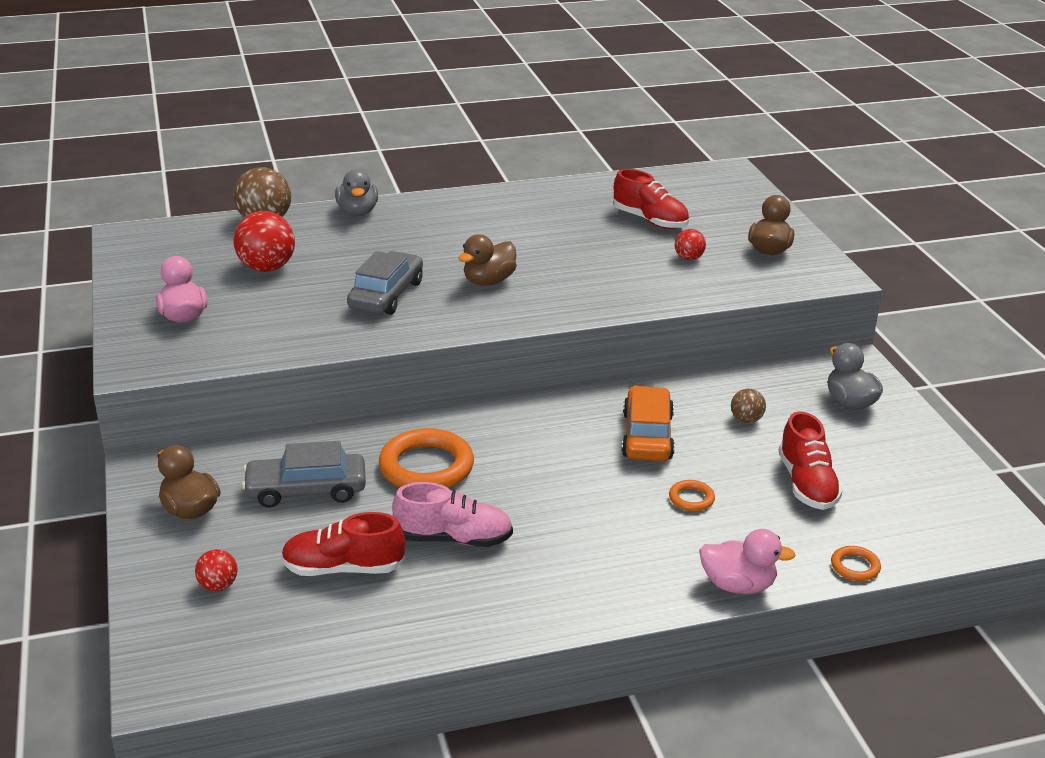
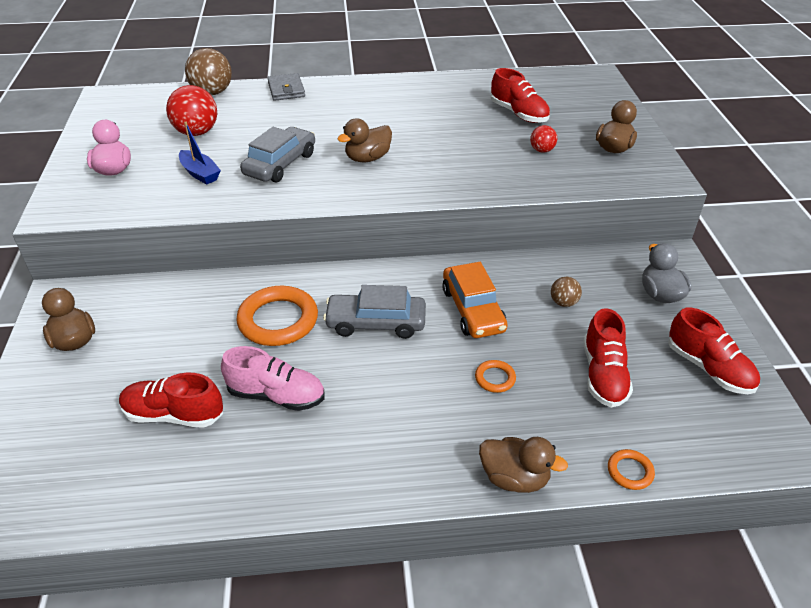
camera: 10 degrees right, 10 degrees up
(218, 585) = (65, 419): red ball -> none
(293, 312) = (200, 173): none -> blue boat
(306, 490) = (173, 332): grey car -> grey car (376, 323)
(358, 212) = (286, 90): grey duck -> grey wallet
(647, 436) = (473, 310): orange car -> orange car turned 150 degrees clockwise
(738, 585) = (514, 478): pink duck -> brown duck
(915, 467) = (708, 368): none -> red shoe

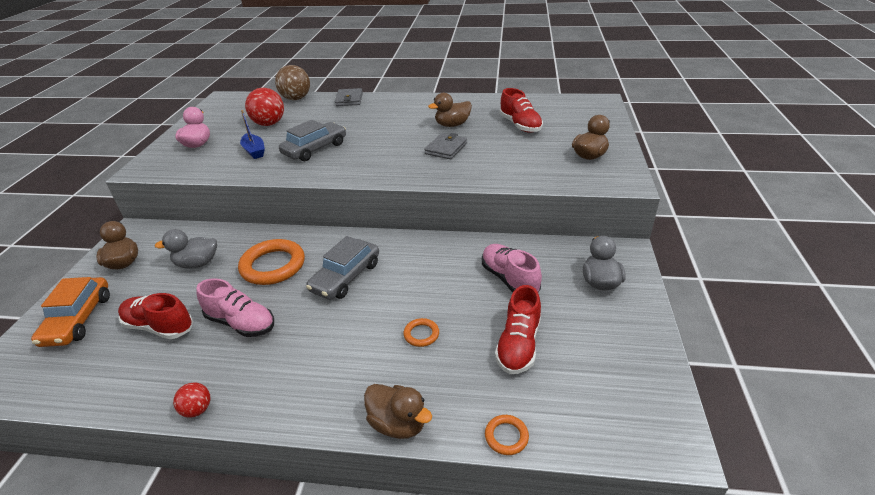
camera: 15 degrees right, 5 degrees down
(177, 329) = (197, 263): none -> grey duck
(367, 158) = (382, 149): brown duck -> brown duck (452, 125)
(376, 323) = (346, 277): grey car -> grey car turned 75 degrees counterclockwise
(445, 151) = (446, 148): none -> grey wallet
(473, 310) = (429, 276): orange car -> orange car (78, 319)
(542, 150) = (526, 153): red ball -> red ball (197, 409)
(563, 302) = (509, 279): brown ball -> pink shoe
(708, 368) = (621, 353): red shoe -> none

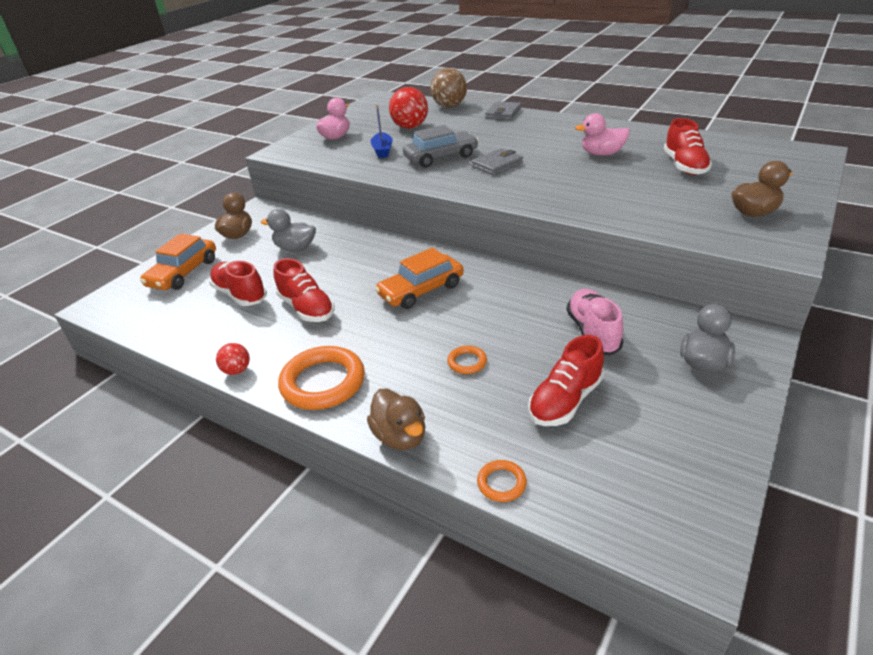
camera: 25 degrees right, 0 degrees up
(241, 323) = (306, 308): pink shoe -> red shoe
(273, 266) = (359, 265): orange ring -> orange ring (323, 382)
(346, 277) = (421, 290): grey car -> orange car
(446, 148) = (579, 178): grey wallet -> grey wallet (497, 165)
(452, 125) = (602, 154): brown duck -> pink duck

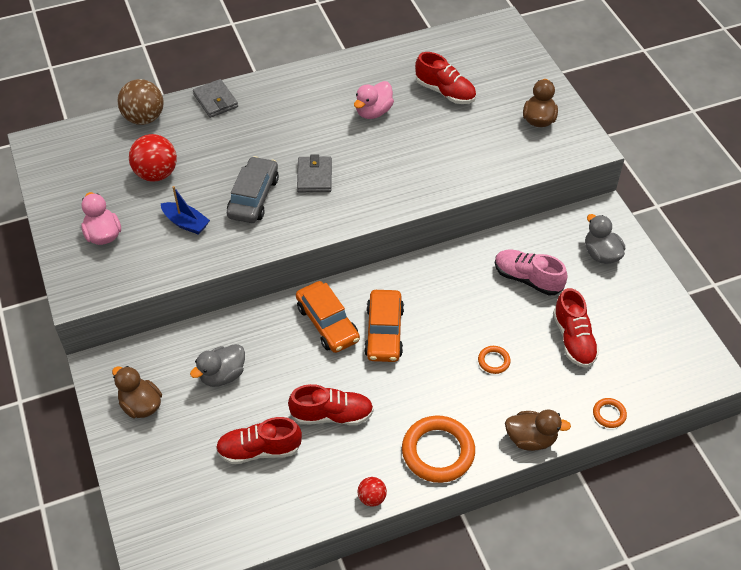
camera: 55 degrees left, 15 degrees up
(183, 273) = (170, 477): orange car -> orange car (327, 323)

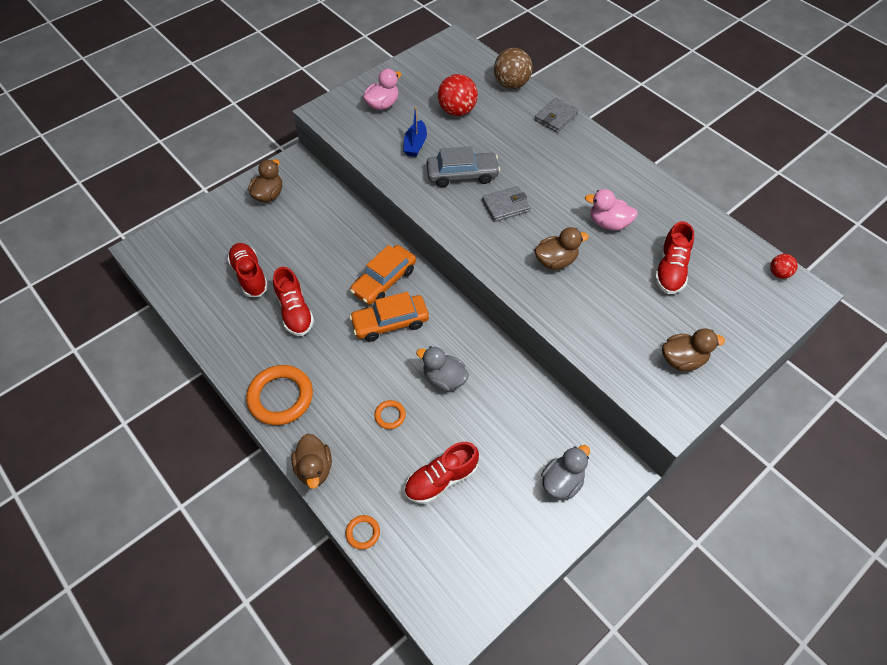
camera: 70 degrees right, 5 degrees up
(222, 375) = (310, 231): grey duck -> grey duck (444, 379)
(372, 498) = (225, 362): red ball -> red ball (778, 273)
(400, 163) = (555, 261): none -> brown duck
(527, 279) = (498, 420): pink shoe -> none

